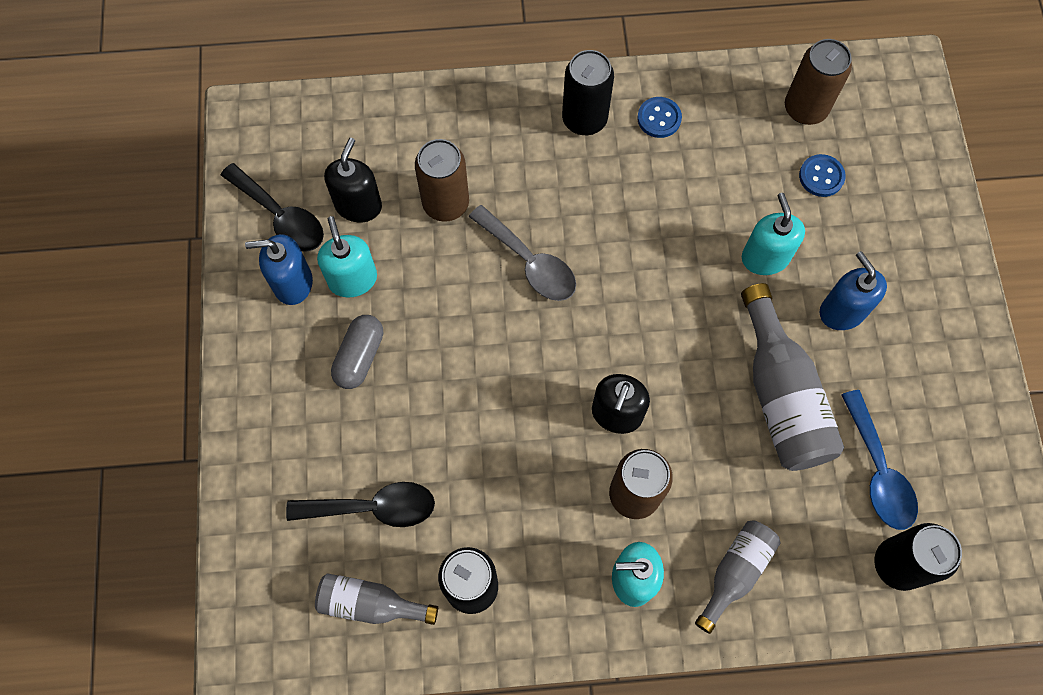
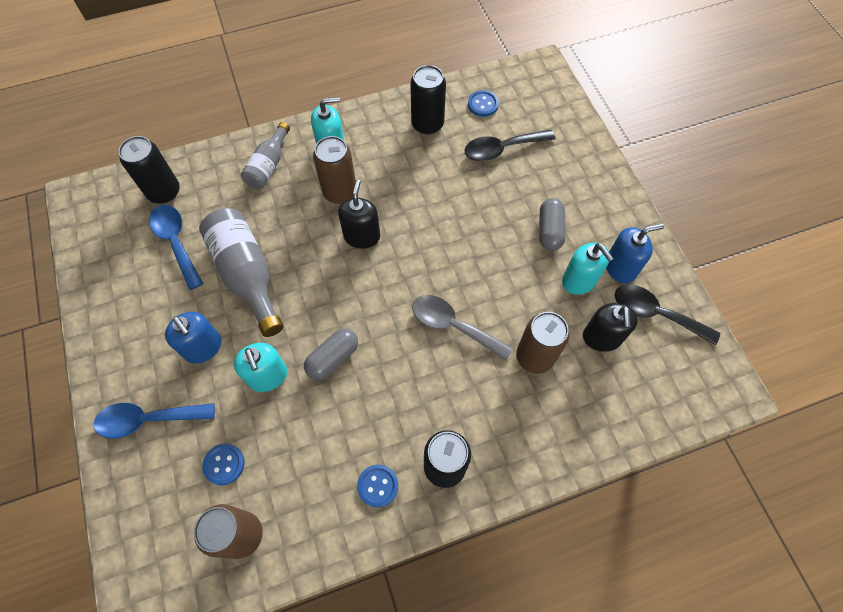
camera: 165 degrees right, 5 degrees down
(370, 603) = (483, 104): grey bottle -> blue button
(684, 259) = (333, 358): none -> grey capsule
(907, 243) = (148, 419): none -> blue spoon

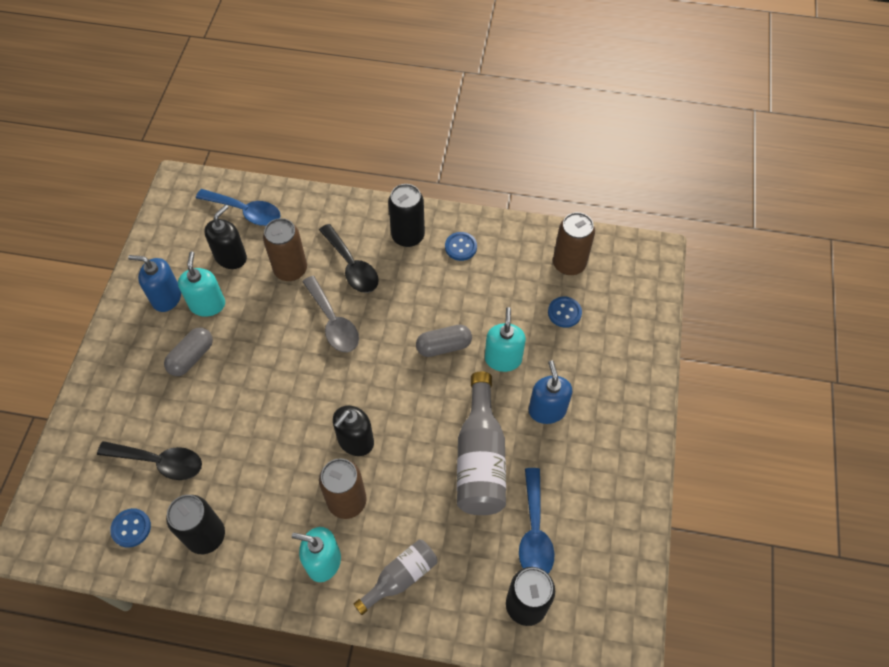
camera: 150 degrees left, 5 degrees down
(148, 419) = (612, 373): blue spoon -> blue spoon (245, 211)
(656, 314) = (176, 252): black spoon -> black spoon (351, 266)

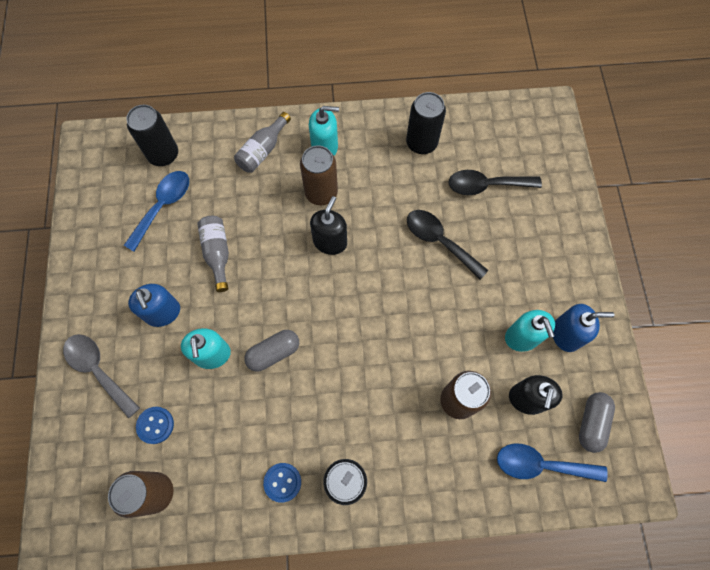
camera: 165 degrees right, 10 degrees up
(131, 528) = (481, 134): blue button -> none
(191, 357) = (508, 280): grey capsule -> grey capsule (591, 423)
(333, 322) = (391, 351): grey spoon -> grey spoon (99, 370)
(351, 266) = (395, 423): black spoon -> black spoon (440, 241)
(480, 459) = (217, 253): grey bottle -> grey bottle, size x0.60
(534, 532) = (163, 206): blue spoon -> blue spoon turned 45 degrees clockwise

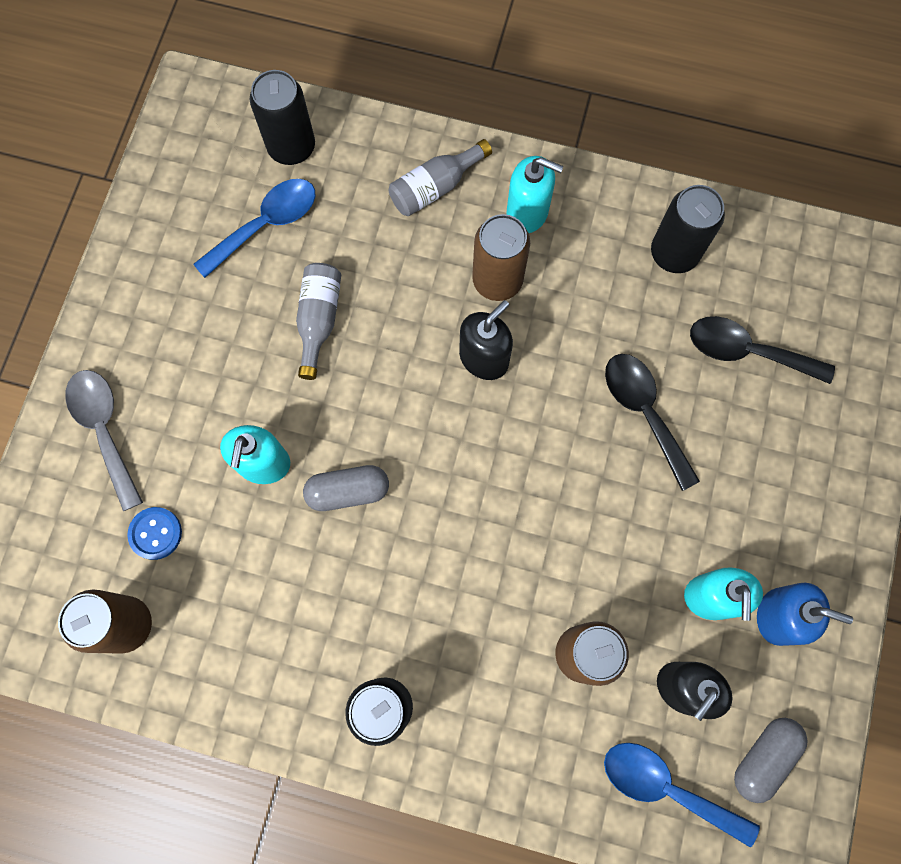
camera: 20 degrees right, 5 degrees up
(163, 313) = (216, 380): blue soap dispenser -> none
(282, 482) = (298, 675): blue button -> none

